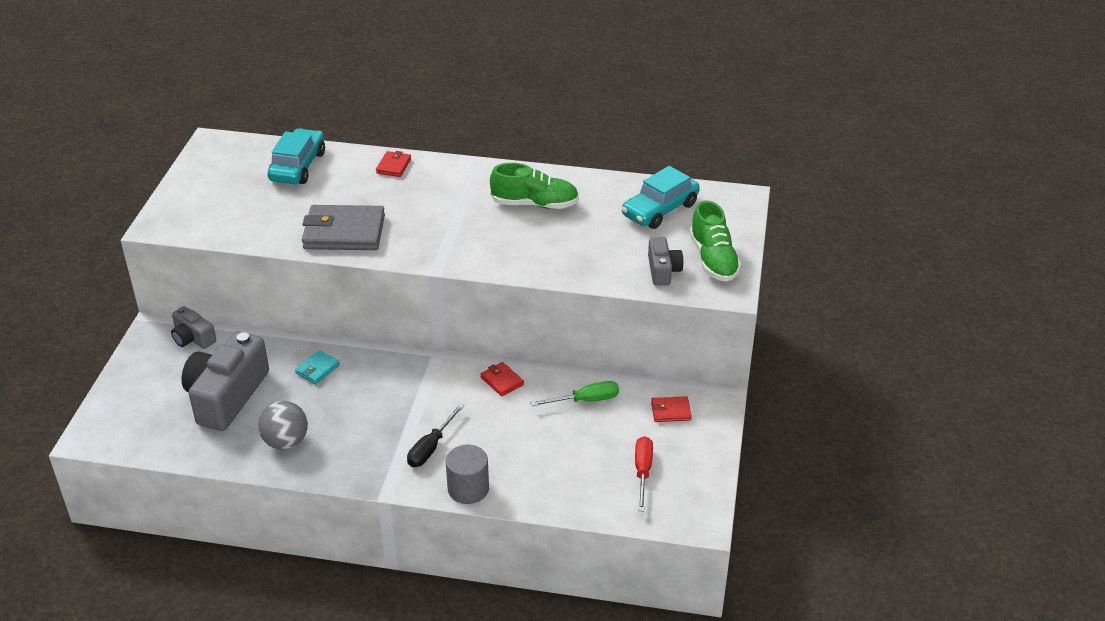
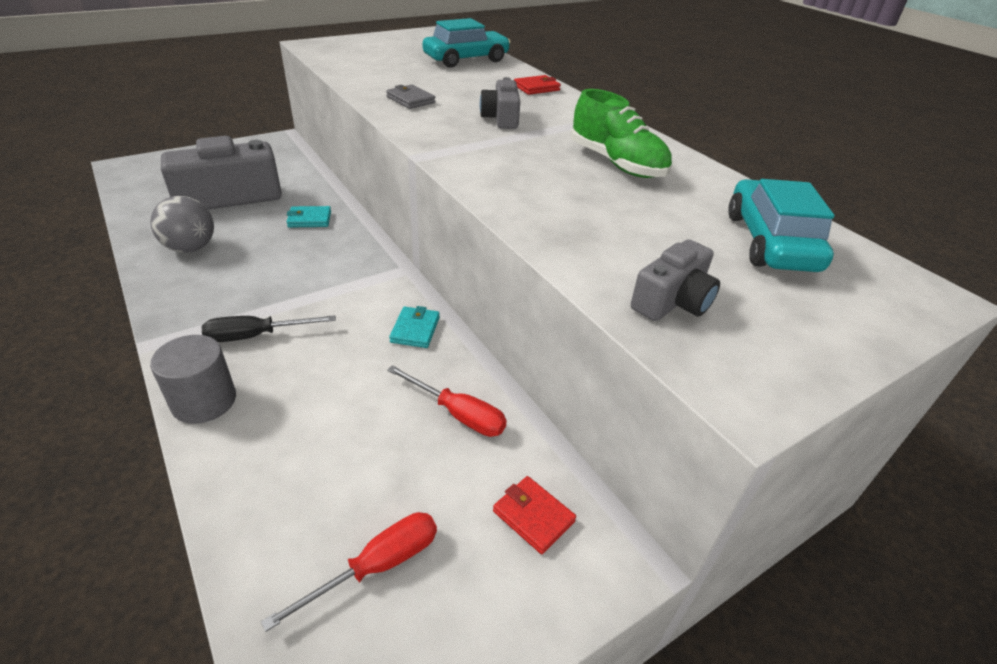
camera: 45 degrees right, 0 degrees up
(193, 338) = (287, 156): grey camera -> grey camera (501, 118)
(344, 232) = (410, 100): grey wallet -> grey wallet, size x0.47
(502, 381) = (415, 330): red wallet -> turquoise wallet
(585, 400) = (458, 414): green screwdriver -> red screwdriver
(660, 210) = (770, 242): turquoise car -> turquoise car turned 90 degrees clockwise
(713, 259) = (777, 337): green shoe -> none

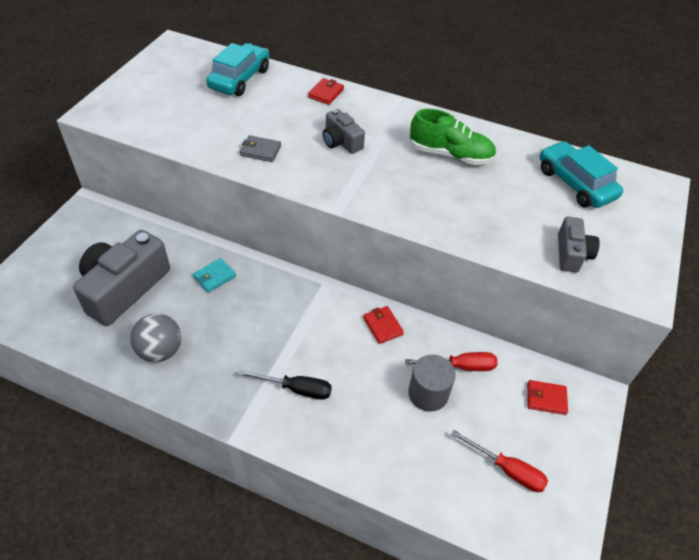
camera: 35 degrees left, 10 degrees up
(204, 401) = (321, 449): grey cylinder -> grey cylinder (428, 393)
(256, 336) = (296, 389): black screwdriver -> black screwdriver turned 120 degrees counterclockwise
(377, 566) = (507, 470): red screwdriver -> red screwdriver turned 105 degrees clockwise
(415, 330) = (383, 326): turquoise wallet -> red wallet

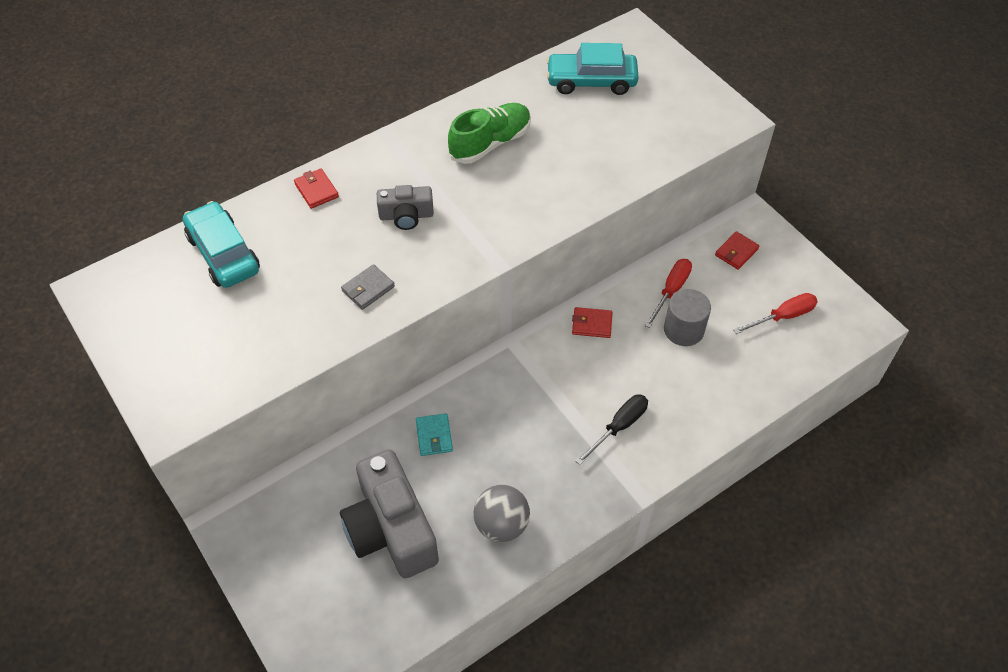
camera: 55 degrees left, 5 degrees up
(571, 253) = (667, 134): grey camera -> none

